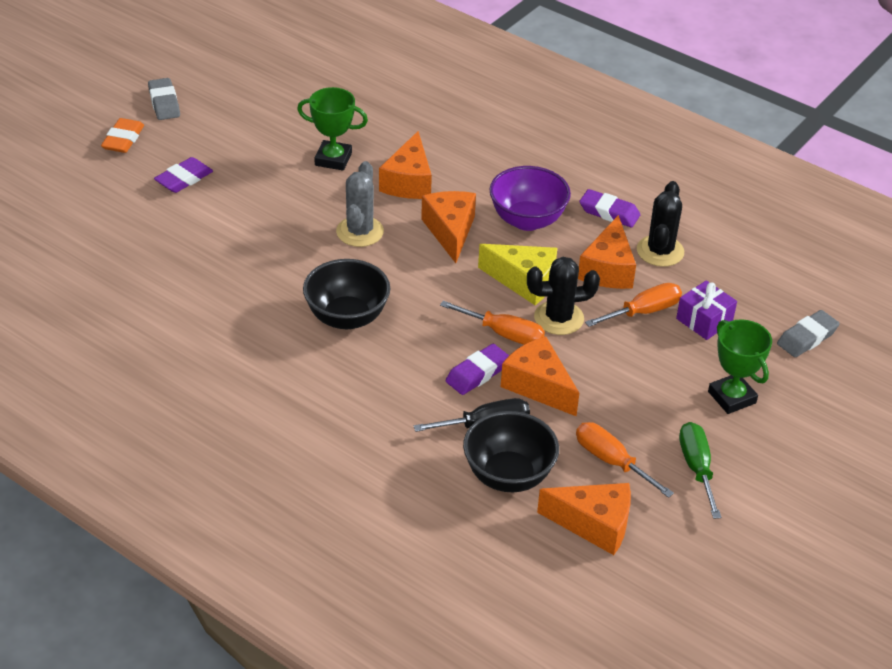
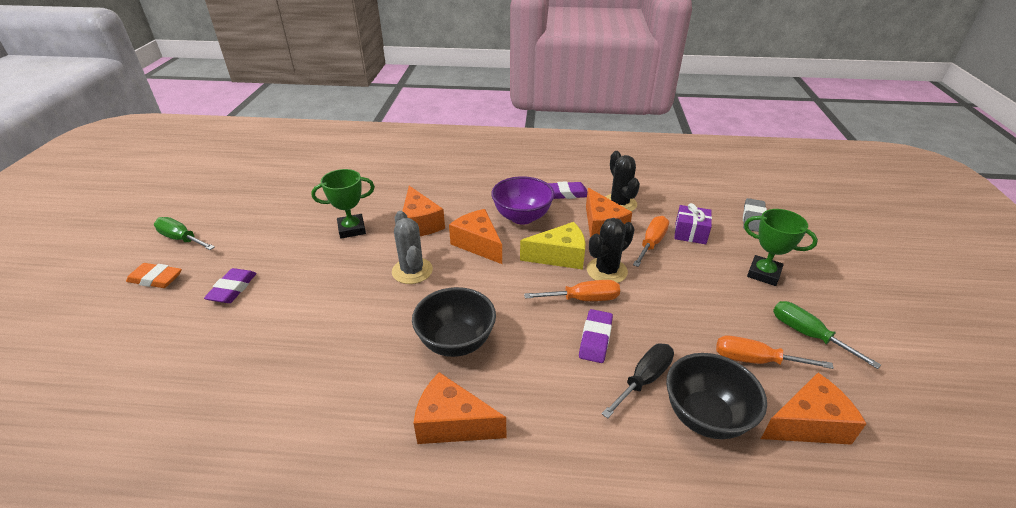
camera: 30 degrees left, 5 degrees down
(123, 139) = (156, 279): orange eraser -> orange eraser turned 60 degrees counterclockwise
(164, 103) = (181, 239): grey eraser -> green screwdriver
(538, 386) = (645, 327): orange cheese -> orange cheese (452, 423)

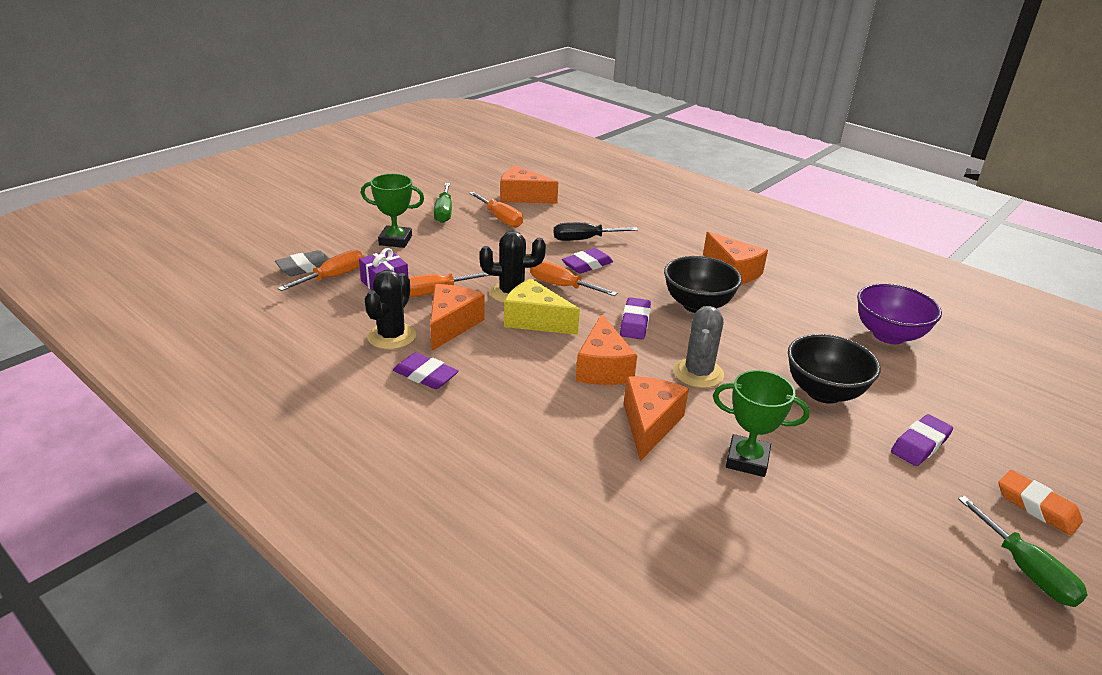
camera: 145 degrees left, 5 degrees down
(491, 292) = (635, 322): none -> purple eraser
(522, 217) = (518, 373): purple bowl -> purple bowl (888, 335)
(705, 416) = (572, 217): black bowl -> black bowl (824, 392)
(724, 221) = (333, 277): none -> orange screwdriver
(763, 273) = (395, 240): green trophy -> green trophy turned 60 degrees counterclockwise

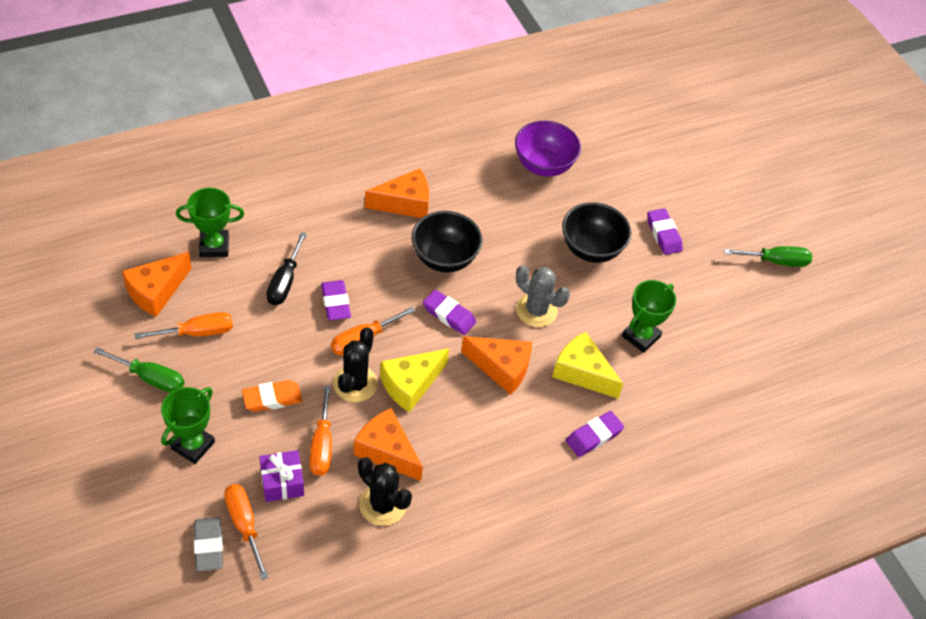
camera: 70 degrees left, 20 degrees up
(425, 375) = (456, 497): purple eraser -> purple eraser (594, 436)
(587, 206) = (214, 246): none -> green trophy
(649, 424) = (582, 372): orange cheese -> yellow cheese
(1036, 507) = (735, 219): orange eraser -> orange eraser (272, 398)

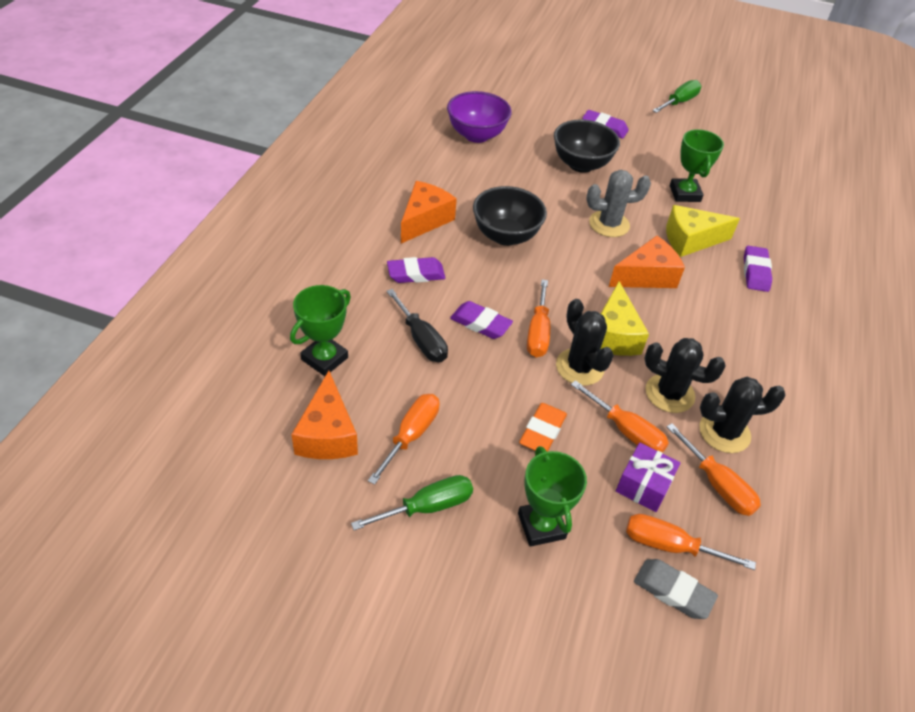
camera: 45 degrees left, 5 degrees down
(326, 525) = (717, 485): none -> orange screwdriver
(386, 451) = (669, 393): orange cheese -> black cactus
(449, 315) = (565, 269): purple eraser -> purple eraser (416, 274)

